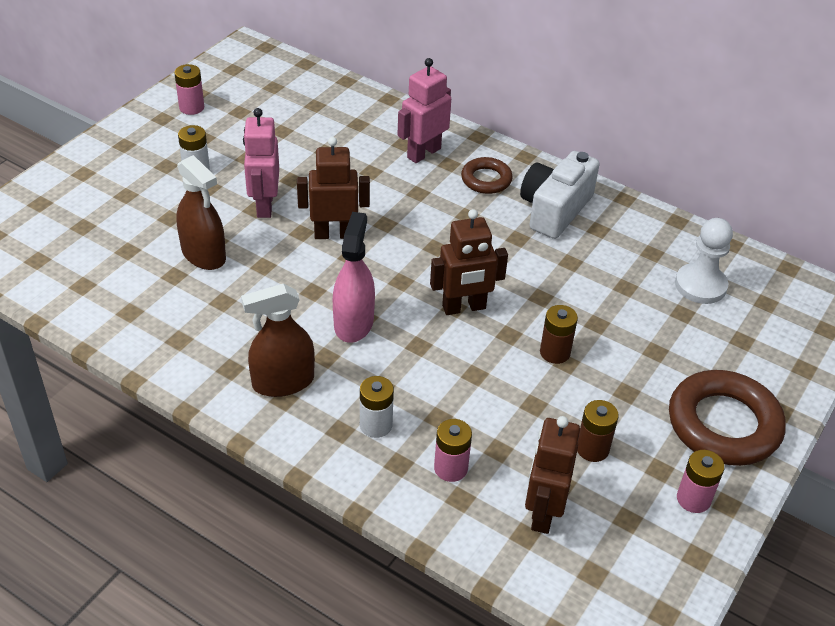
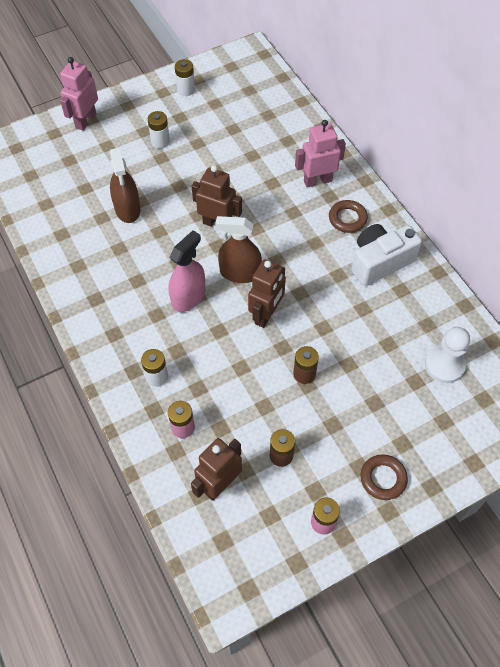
camera: 30 degrees right, 15 degrees up
(191, 107) = (186, 90): pink battery -> white battery
(264, 205) = (186, 185): pink robot -> pink robot (85, 120)
(283, 382) = (120, 322): brown spray bottle -> brown spray bottle (240, 273)
(464, 307) = (266, 314): brown robot -> brown robot turned 75 degrees counterclockwise
(723, 424) = (383, 478): brown ring -> brown ring, size x0.55

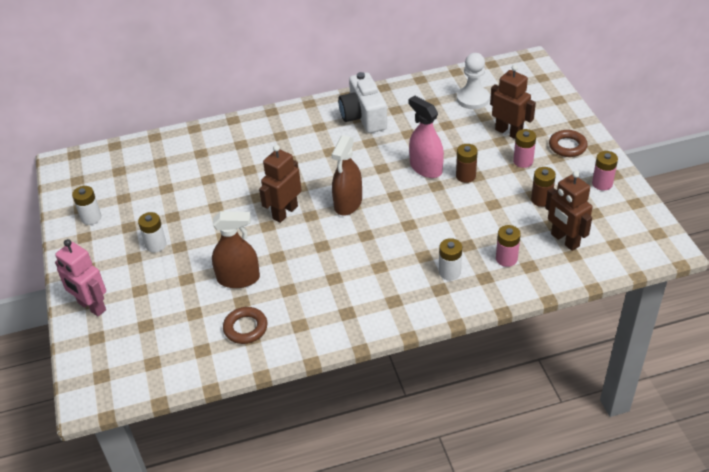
camera: 75 degrees left, 15 degrees down
(188, 297) = (365, 241): pink spray bottle -> pink spray bottle (426, 168)
(266, 314) = (399, 191): brown robot -> brown robot (509, 132)
(317, 181) = (259, 140): pink robot -> none
(343, 430) = (523, 161): none -> pink battery
(347, 219) = (310, 128): brown ring -> brown ring (245, 328)

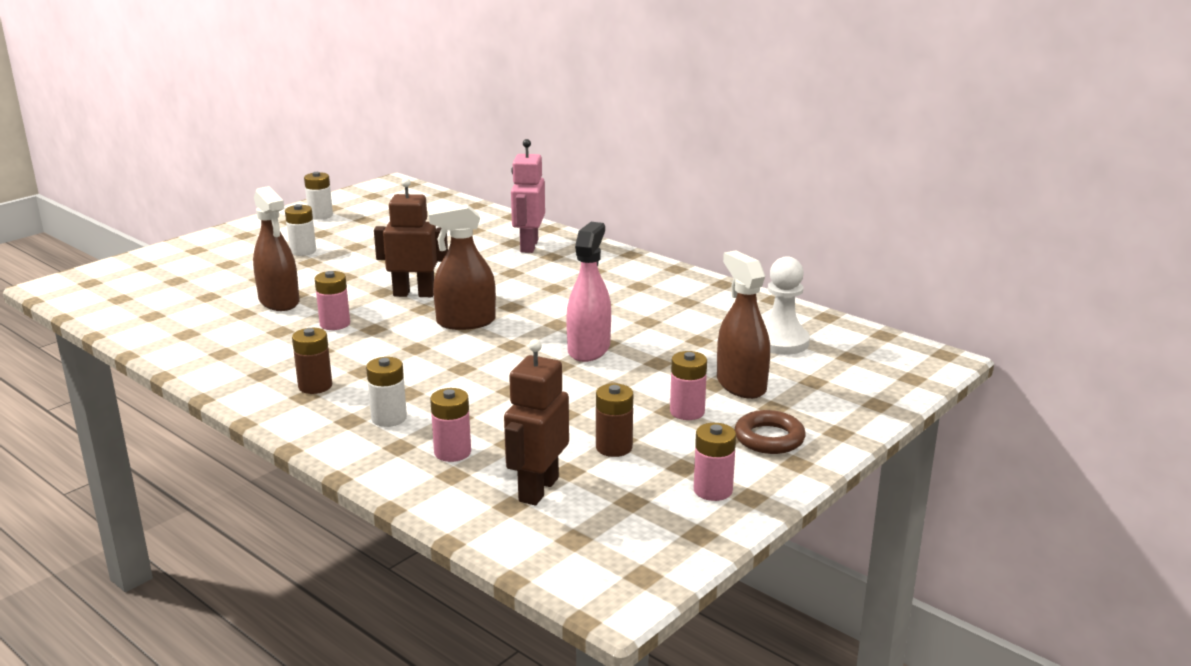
camera: 55 degrees right, 20 degrees down
(91, 306) = (188, 251): pink robot -> pink robot (528, 246)
(245, 328) = (199, 326): brown ring -> none
(300, 261) = (335, 324): none -> pink battery
(363, 116) = (646, 287): white camera -> none
(465, 176) = (603, 379): brown battery -> brown battery (315, 386)
(509, 132) = (741, 385): brown robot -> brown spray bottle

